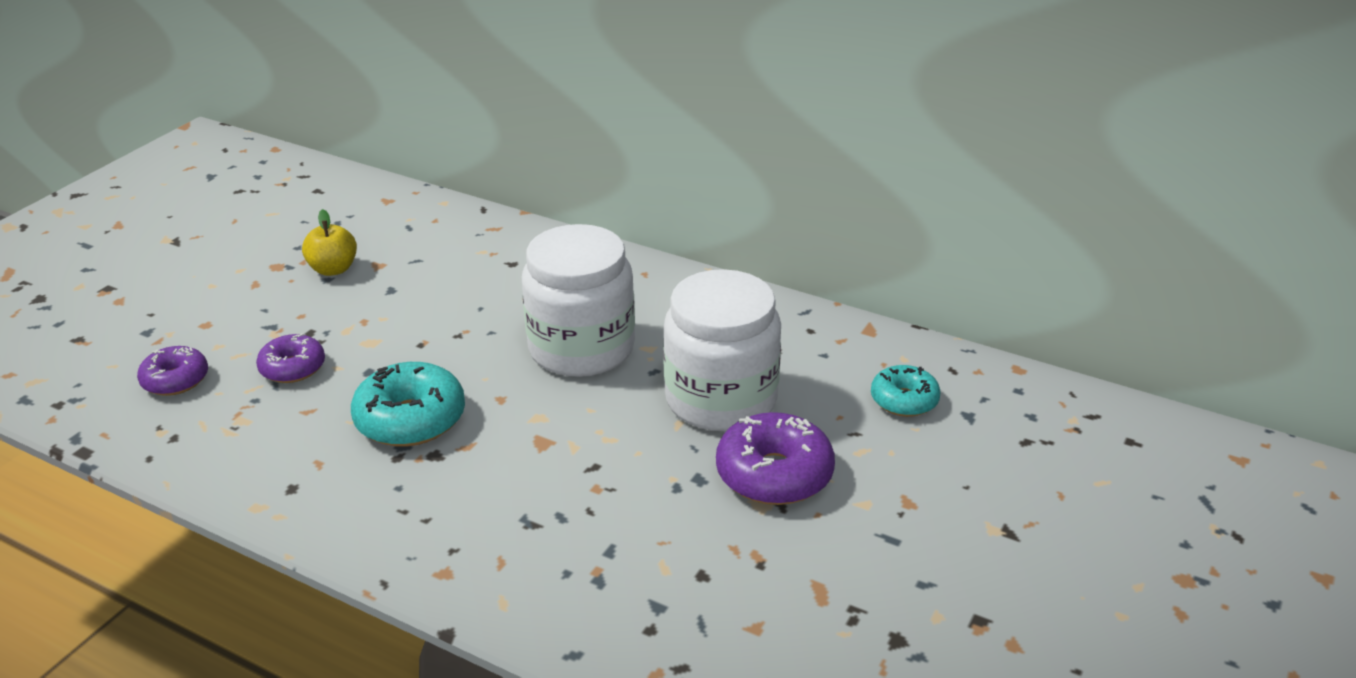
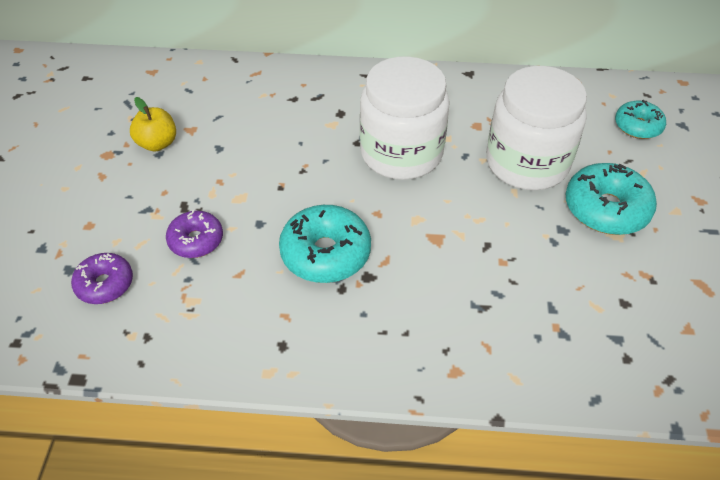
camera: 25 degrees left, 15 degrees up
(774, 474) = (606, 209): purple donut -> turquoise donut

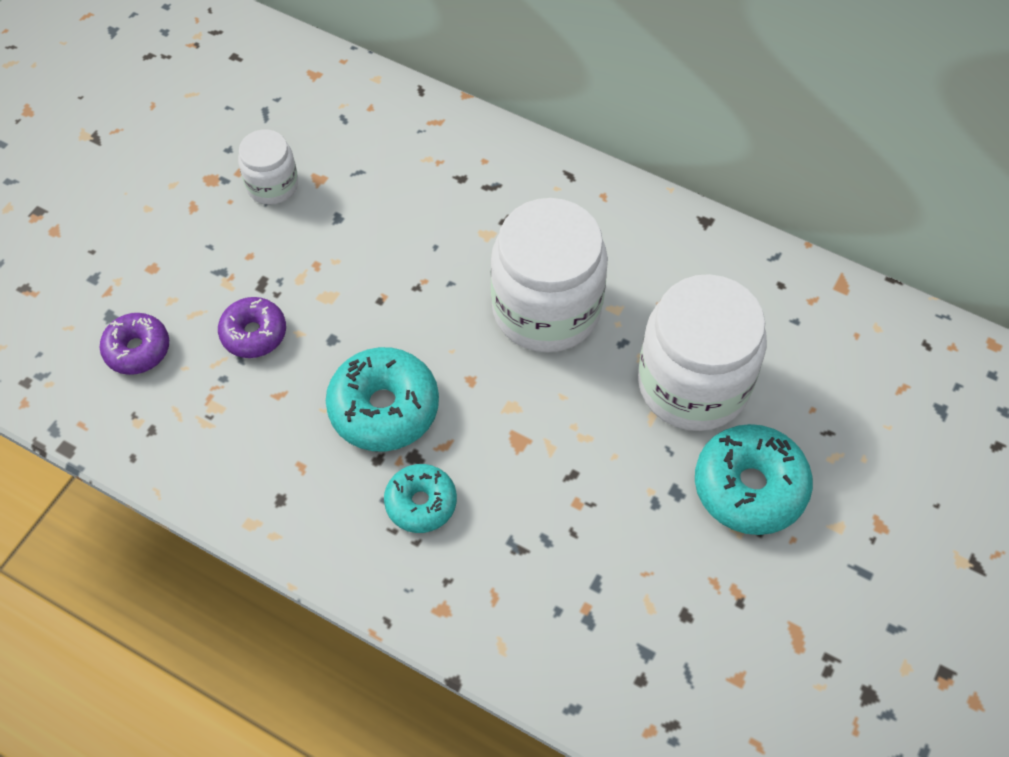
camera: 25 degrees right, 10 degrees up
(157, 143) = (272, 185): yellow apple -> white jar
(637, 126) = (877, 388): turquoise donut -> turquoise donut (421, 503)

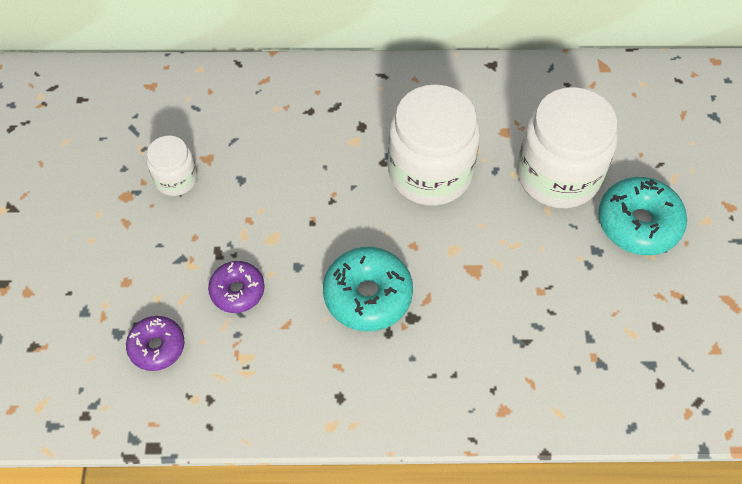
camera: 30 degrees left, 0 degrees up
(421, 503) = (439, 346): turquoise donut -> none

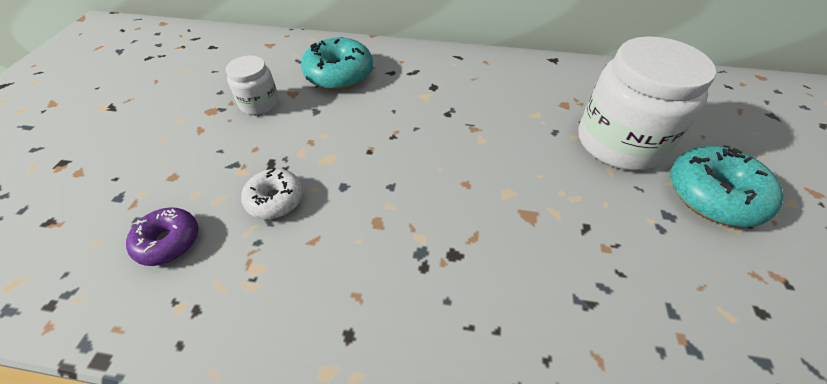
camera: 10 degrees right, 10 degrees down
(237, 291) = (275, 200): purple donut -> white donut
(368, 295) = (409, 224): turquoise donut -> turquoise donut (339, 74)
(430, 172) = (491, 126): white jar -> none

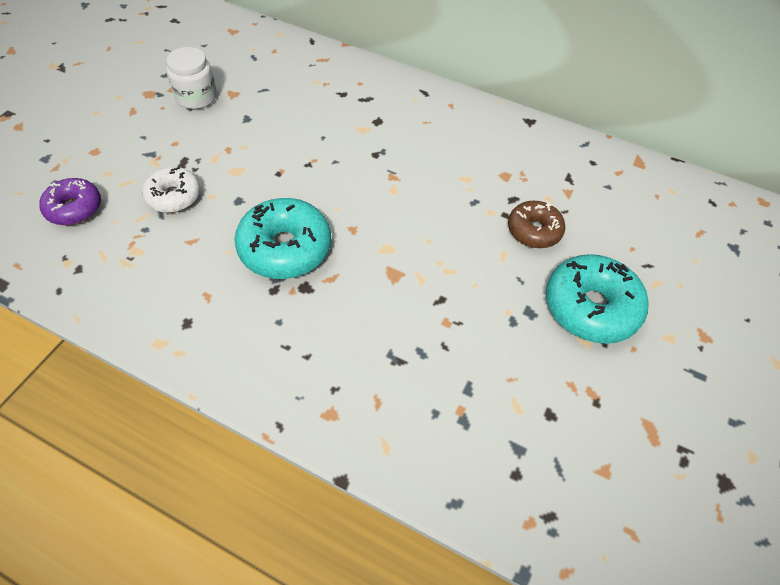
camera: 15 degrees right, 5 degrees up
(339, 74) = (287, 83): turquoise donut -> turquoise donut (285, 248)
(619, 143) = (534, 231): white jar -> brown donut

